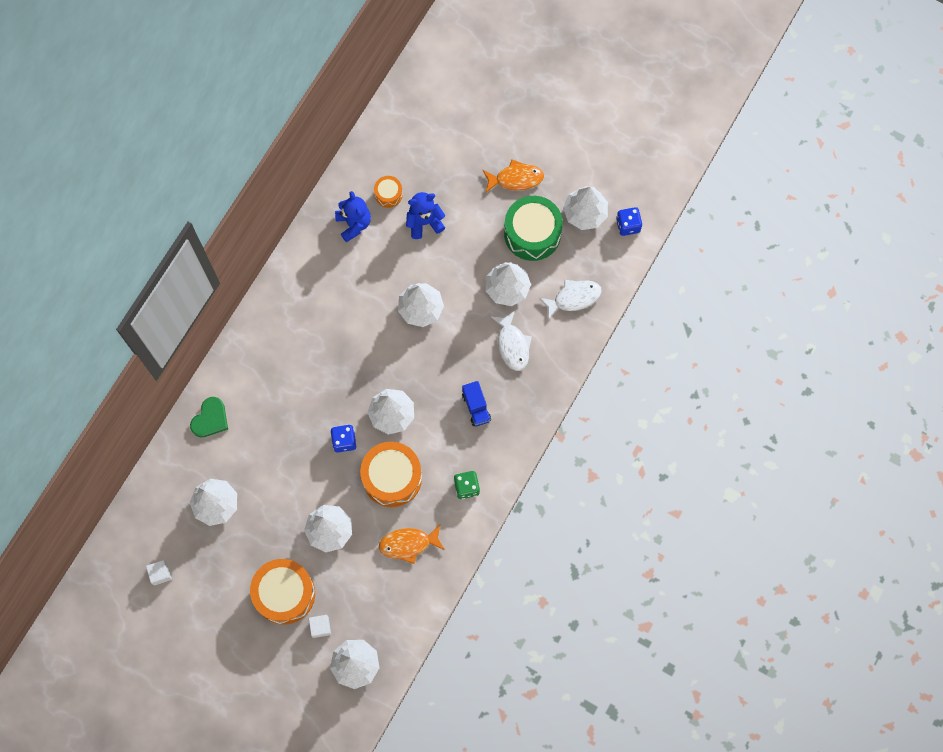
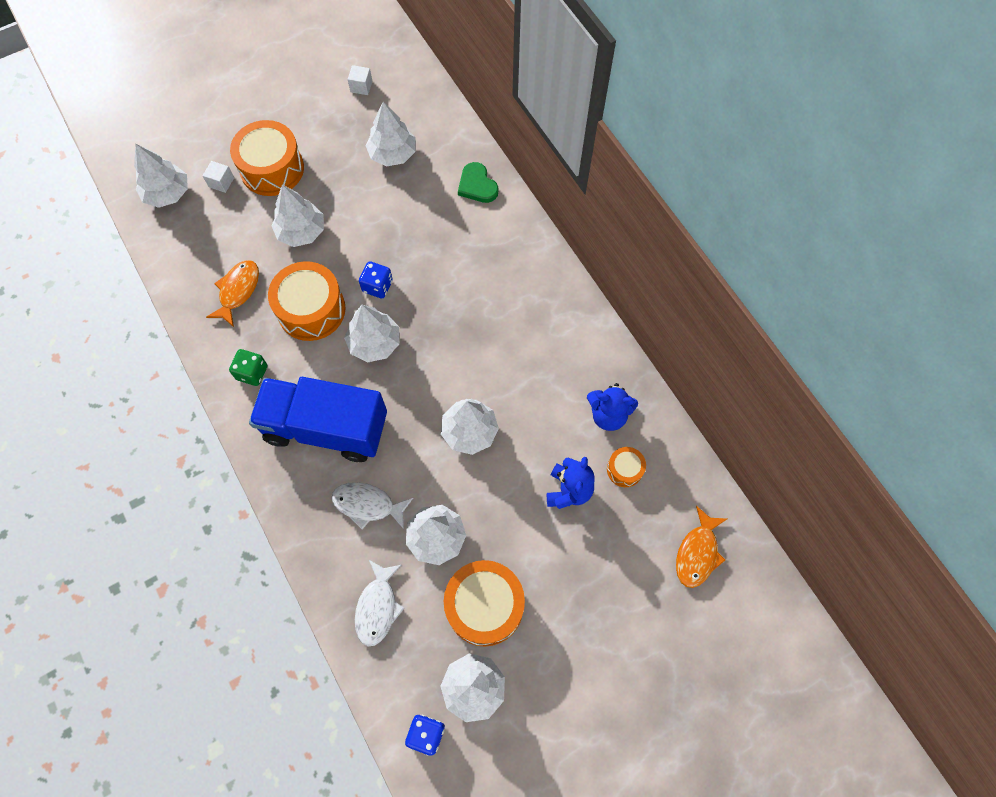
camera: 120 degrees right, 5 degrees down
(476, 407) = (326, 428): blue truck -> blue truck, size x2.43
(516, 179) = (565, 628): orange fish -> orange fish (697, 553)
(532, 234) = (484, 606): green drum -> orange drum

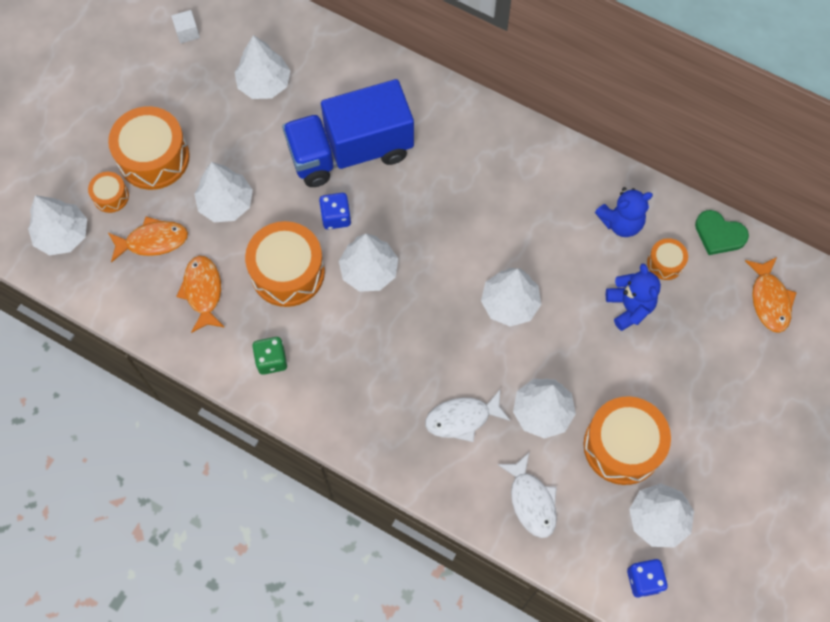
camera: 30 degrees left, 0 degrees up
(221, 182) = (111, 196): white cube -> orange drum
(228, 232) = (153, 241): none -> orange fish
(326, 428) = (377, 372): blue truck -> blue truck (350, 151)
(477, 185) = (366, 74): green heart -> green heart (719, 234)

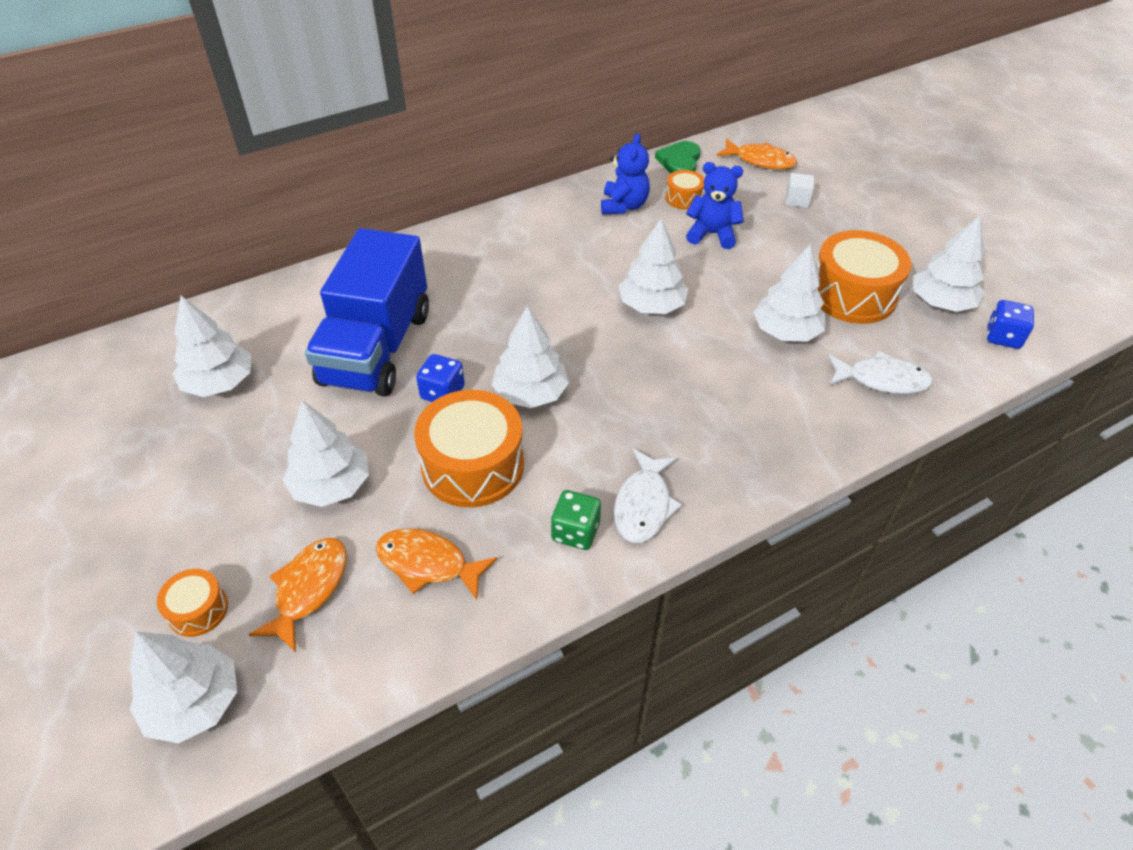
camera: 60 degrees left, 20 degrees down
(153, 157) = (195, 533): orange drum -> none
(187, 32) = (73, 423): white cube -> white cube (797, 200)
(462, 418) = (758, 392): white fish -> white fish (643, 505)
(719, 234) = (679, 161): green heart -> green heart turned 135 degrees clockwise

